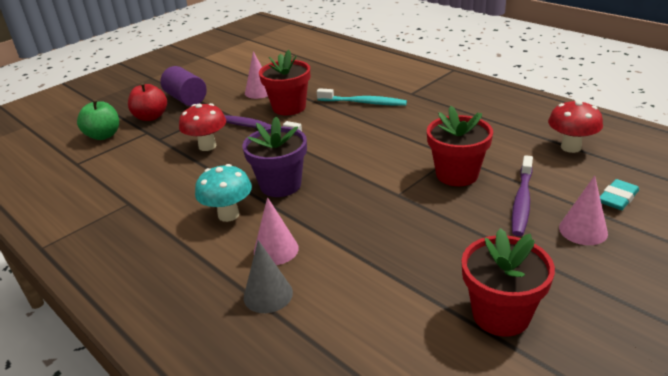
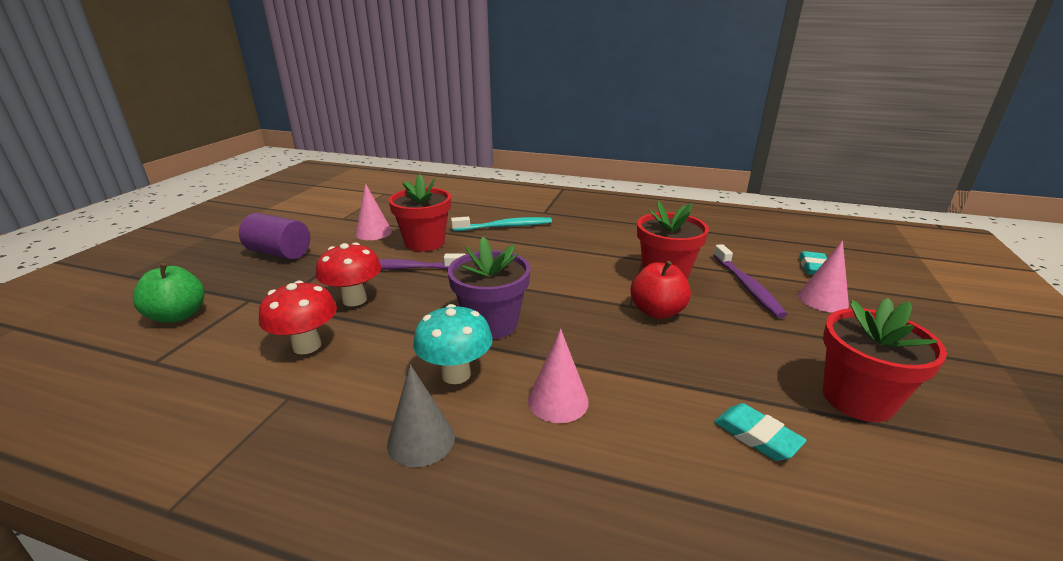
camera: 30 degrees left, 5 degrees down
(151, 117) = (241, 280): red apple -> red apple (657, 311)
(268, 295) = (603, 462): grey cone -> grey cone (421, 440)
(386, 313) = (756, 436): none -> turquoise eraser
(570, 147) = (731, 235): red mushroom -> red mushroom (307, 346)

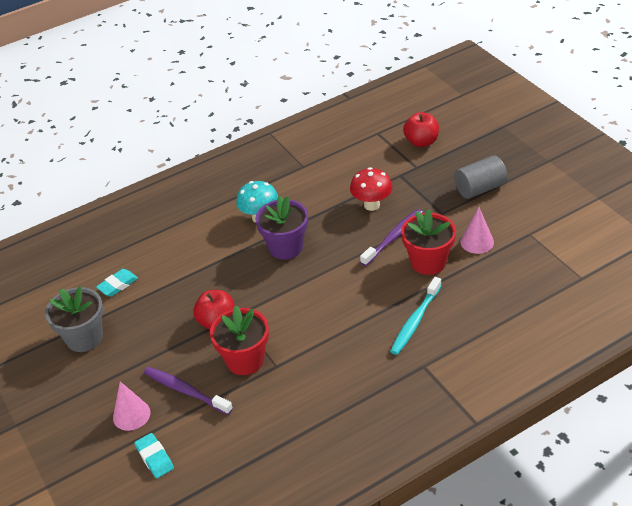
camera: 135 degrees right, 15 degrees up
(178, 315) = (421, 142): green apple -> red apple
(279, 253) = (480, 188): purple cylinder -> grey cylinder
(307, 346) = (339, 178): red mushroom -> none
(421, 440) = (233, 193): grey cone -> none
(558, 400) = (206, 240): pink cone -> none
(756, 436) = (118, 285): turquoise eraser -> turquoise eraser turned 45 degrees counterclockwise
(857, 399) = (84, 338): red flower pot -> grey flower pot

